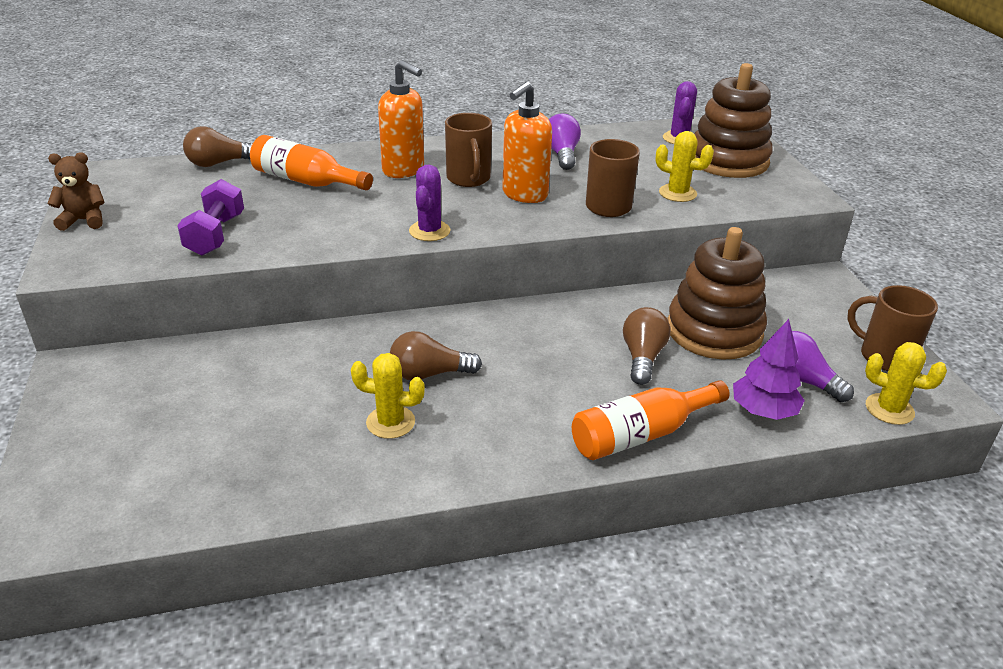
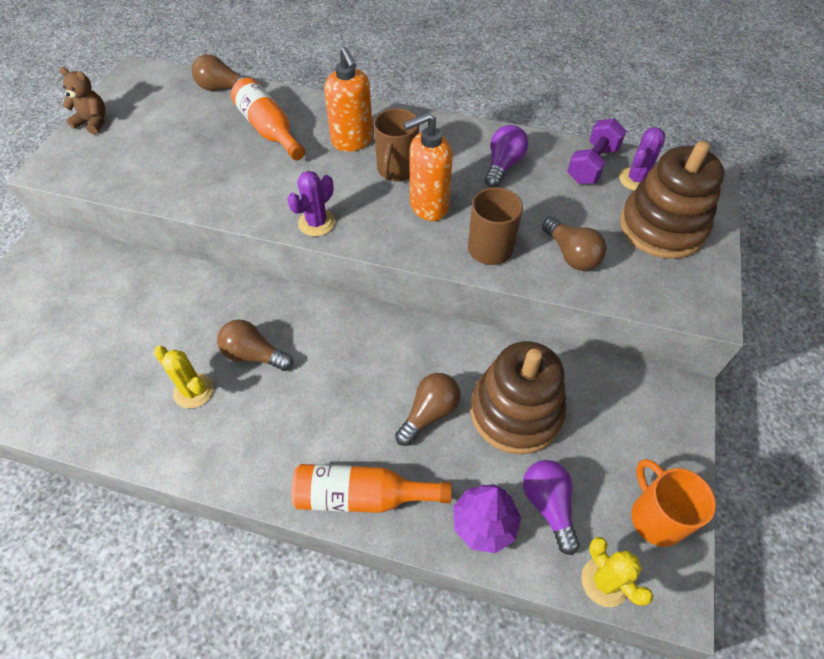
camera: 30 degrees right, 20 degrees up
(215, 235) = (163, 169): purple dumbbell -> purple dumbbell (592, 164)
(677, 193) = (571, 254): yellow cactus -> brown light bulb
(884, 356) = (655, 517): brown mug -> orange mug

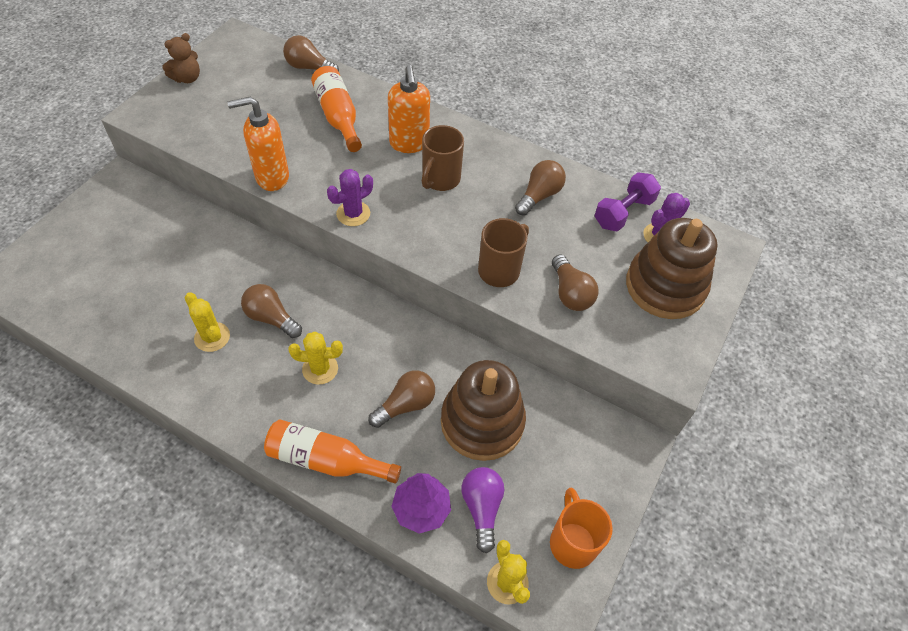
camera: 10 degrees right, 0 degrees up
(93, 122) = (187, 78): brown teddy bear -> brown teddy bear turned 105 degrees clockwise
(324, 397) = (320, 369): none -> yellow cactus
(428, 206) = (457, 220): orange soap dispenser -> orange soap dispenser (272, 177)
(503, 165) = (539, 195): purple light bulb -> brown light bulb

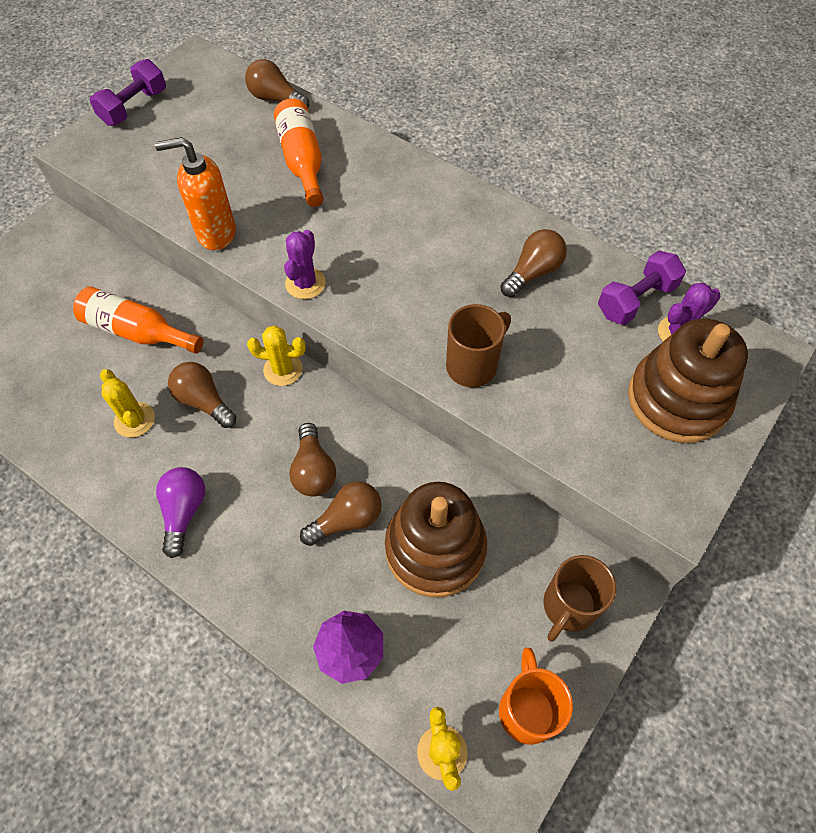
camera: 10 degrees right, 5 degrees up
(187, 78) = (134, 107): brown teddy bear -> purple dumbbell
(320, 369) = (252, 467): yellow cactus -> yellow cactus (283, 369)
(326, 460) = (247, 579): orange bottle -> orange bottle (137, 331)
(353, 214) = (305, 283): purple cactus -> purple cactus turned 45 degrees counterclockwise
(409, 143) = (382, 199): orange soap dispenser -> none
(440, 179) = (414, 246): brown mug -> brown mug (568, 607)
(482, 508) = (422, 656): purple light bulb -> purple light bulb (184, 512)
(570, 293) = (556, 400): brown light bulb -> brown light bulb (313, 470)

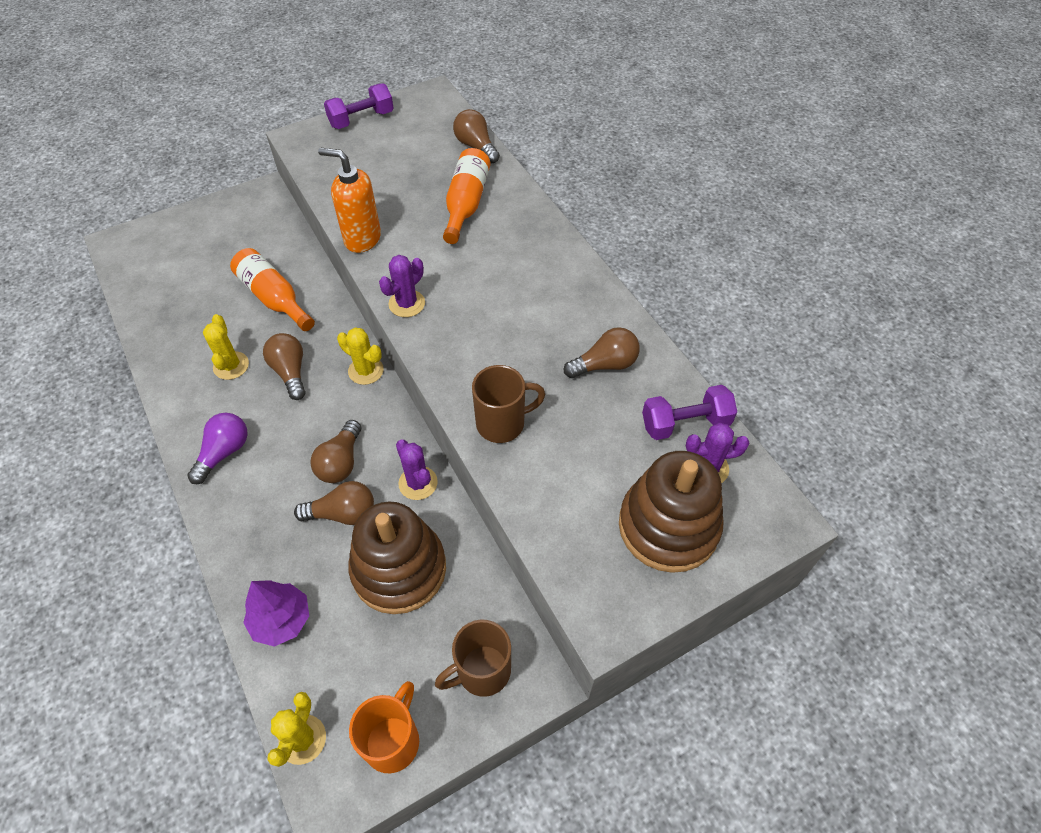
camera: 25 degrees right, 5 degrees down
(403, 459) = (418, 483): none -> purple cactus

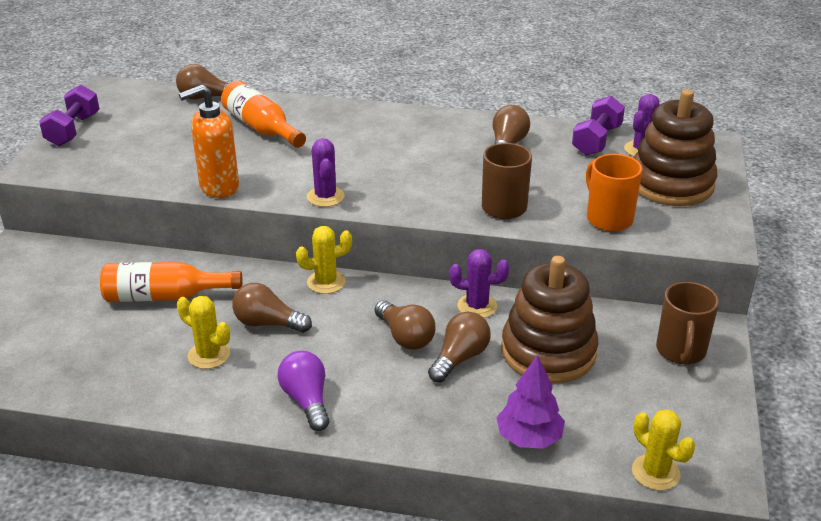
camera: 50 degrees left, 20 degrees down
(393, 740) = (699, 422): orange mug -> orange mug (608, 218)

